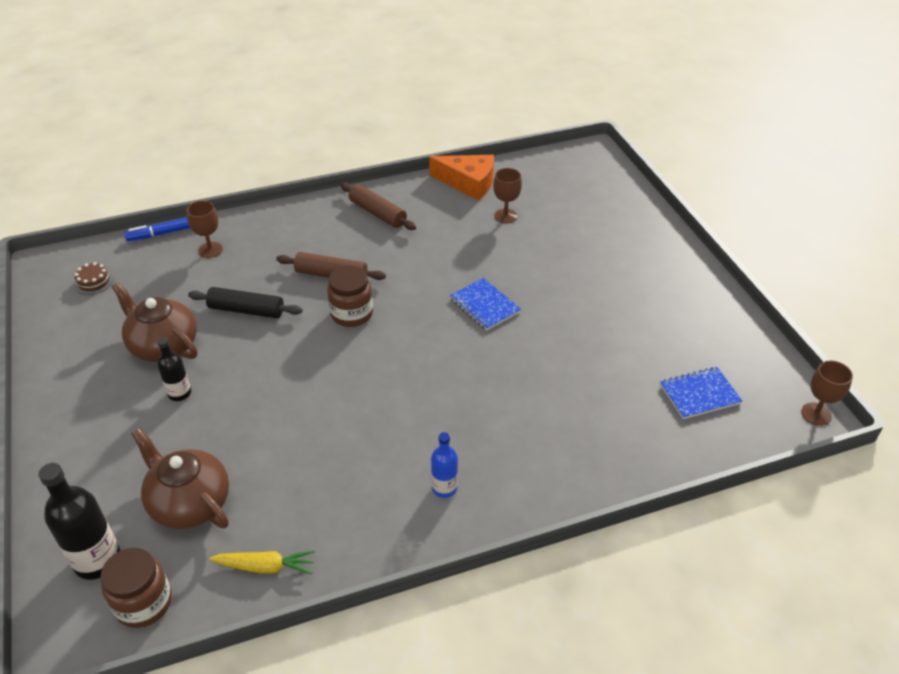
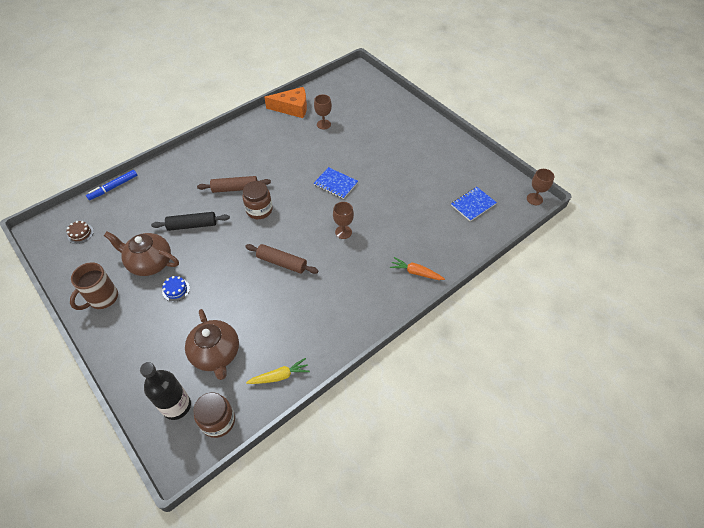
camera: 20 degrees left, 10 degrees up
(77, 376) = (102, 298): none -> brown mug
(179, 393) = (176, 290): black bottle -> blue cake
(189, 502) = (216, 354): brown teapot -> brown teapot turned 135 degrees counterclockwise
(210, 250) = (149, 192): brown goblet -> brown goblet (343, 232)
(377, 213) = (245, 141): brown rolling pin -> brown rolling pin (282, 263)
(444, 488) = (360, 299): blue bottle -> none
(554, 474) = (416, 272): none -> orange carrot

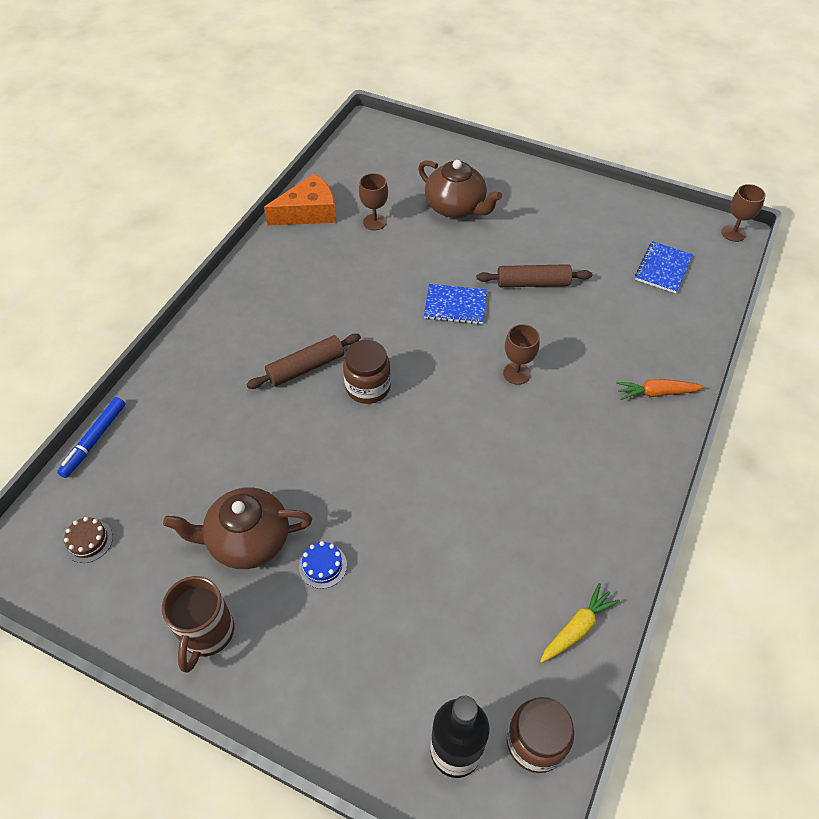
camera: 25 degrees left, 0 degrees up
(192, 225) = (276, 451): black rolling pin -> none
(216, 354) = (459, 639): brown teapot -> brown teapot (456, 207)
(282, 263) = (459, 455): brown rolling pin -> brown rolling pin (533, 283)

